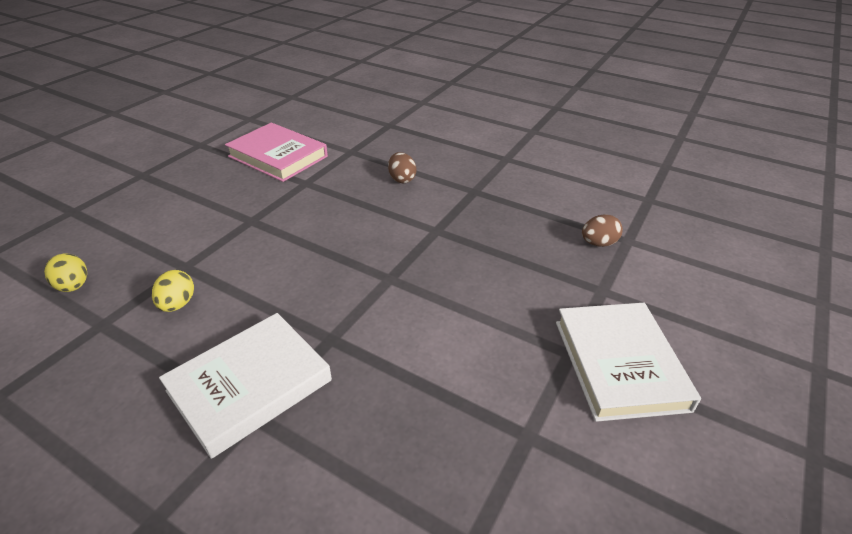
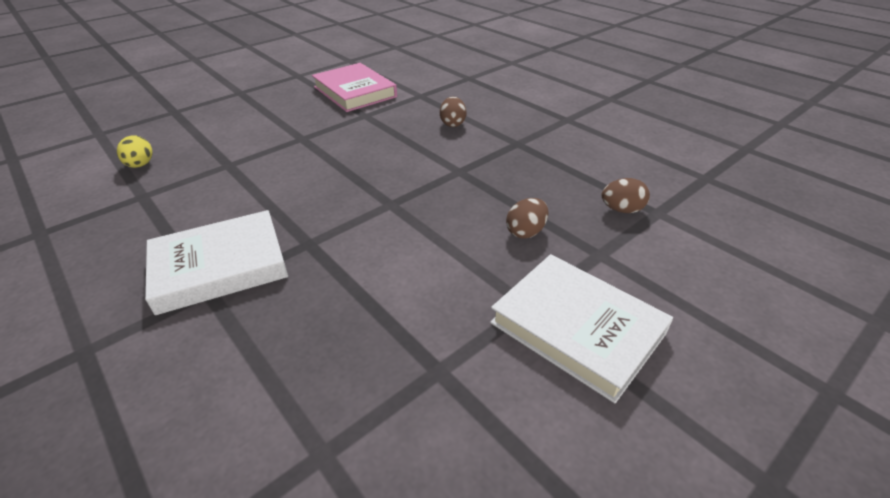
camera: 20 degrees right, 0 degrees up
(178, 304) = (205, 192): yellow egg -> none
(530, 282) = (526, 232): none -> brown egg
(619, 364) = (577, 328): white book -> white book turned 60 degrees counterclockwise

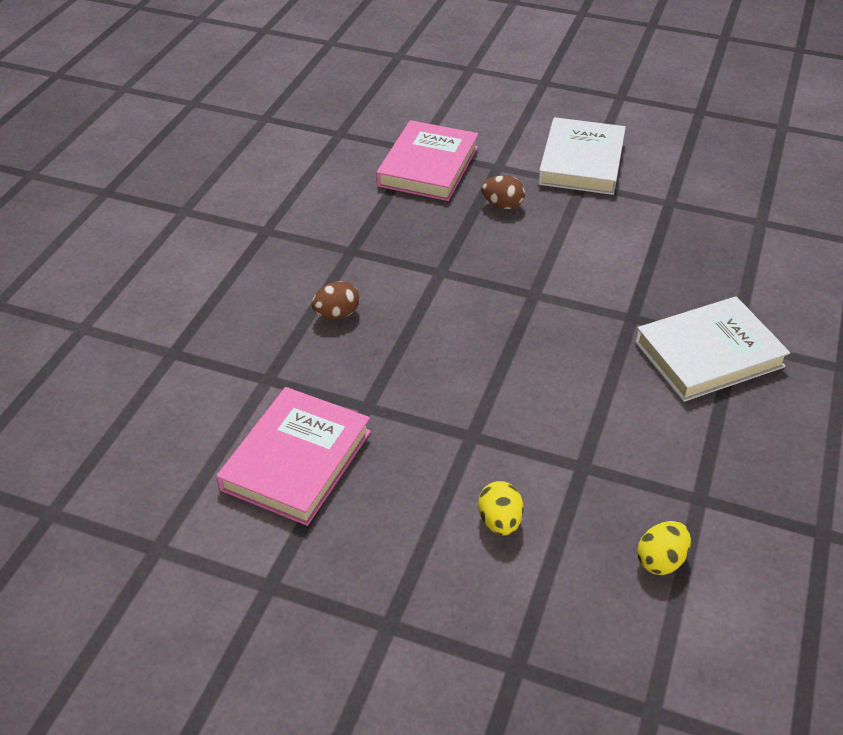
camera: 120 degrees left, 5 degrees up
(219, 266) = (708, 354): white book -> white book turned 60 degrees counterclockwise
(240, 129) = (499, 521): none -> yellow egg
(621, 210) = (428, 166): brown egg -> pink book

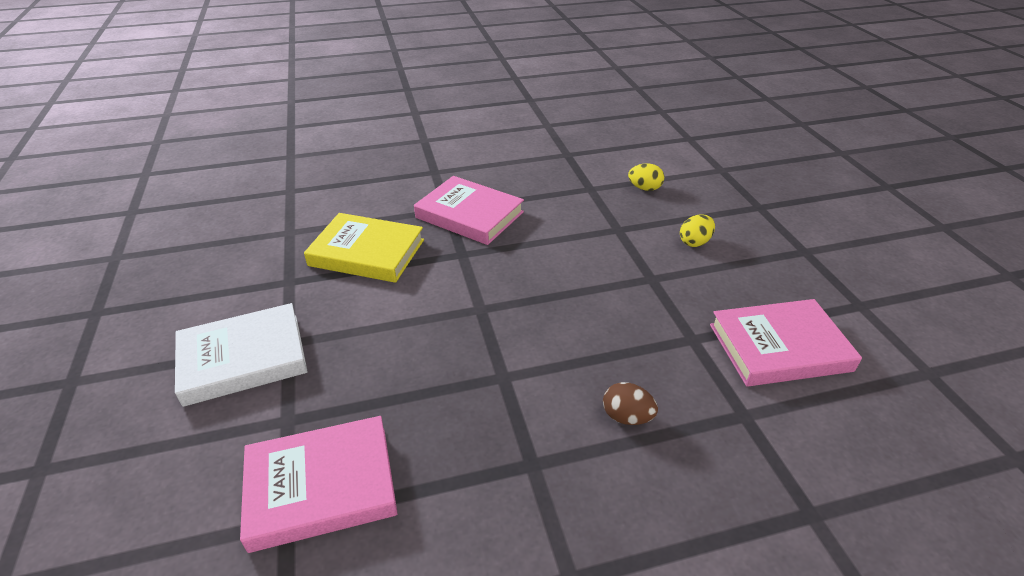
camera: 125 degrees left, 5 degrees down
(502, 205) = (363, 383): brown egg -> none
(684, 257) = (367, 252): none -> yellow book
(708, 354) = (469, 215): white book -> pink book

